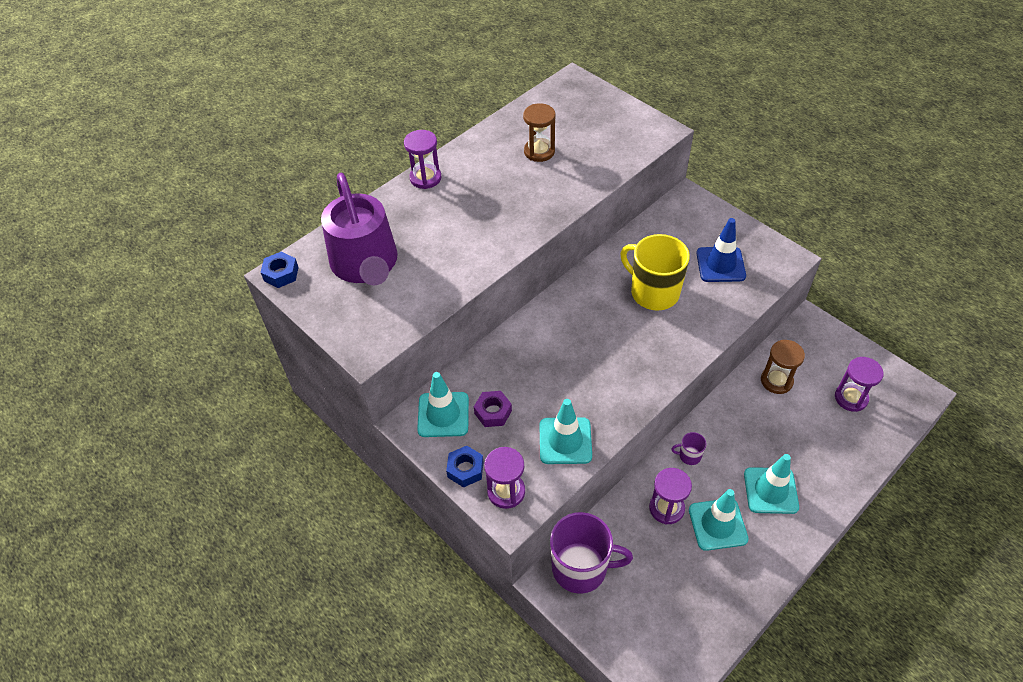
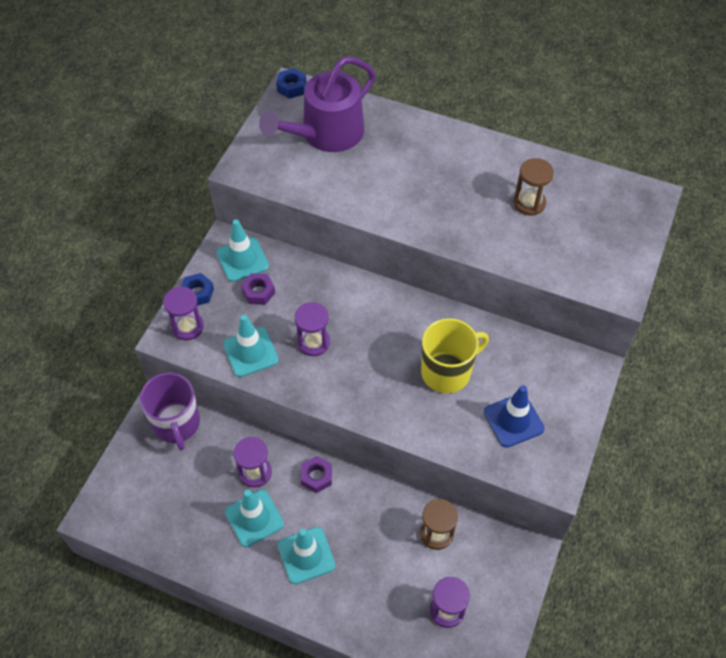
camera: 65 degrees right, 5 degrees up
(425, 178) = (446, 134): purple hourglass -> purple hourglass (313, 342)
(653, 292) = (447, 372): yellow mug -> yellow mug turned 45 degrees clockwise
(689, 455) = (316, 476): purple mug -> purple nut

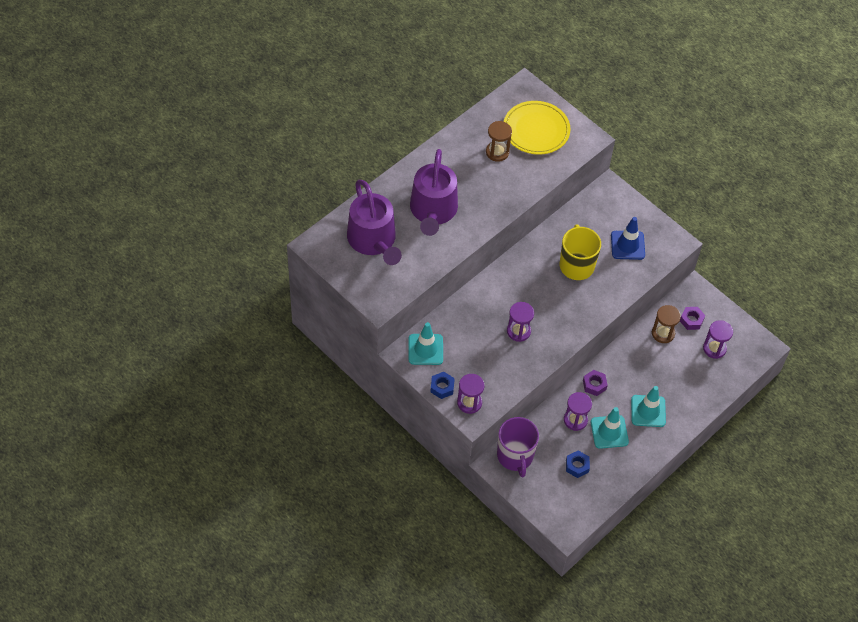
camera: 70 degrees left, 0 degrees up
(177, 424) = (515, 456): purple mug -> purple mug turned 75 degrees clockwise
(250, 352) = (509, 371): turquoise traffic cone -> none
(258, 292) = (460, 349): purple nut -> purple nut (691, 320)
(291, 87) = (314, 245): blue nut -> blue nut (577, 466)
(401, 171) = (433, 211): none -> purple watering can
(592, 230) = (536, 130): none -> yellow plate

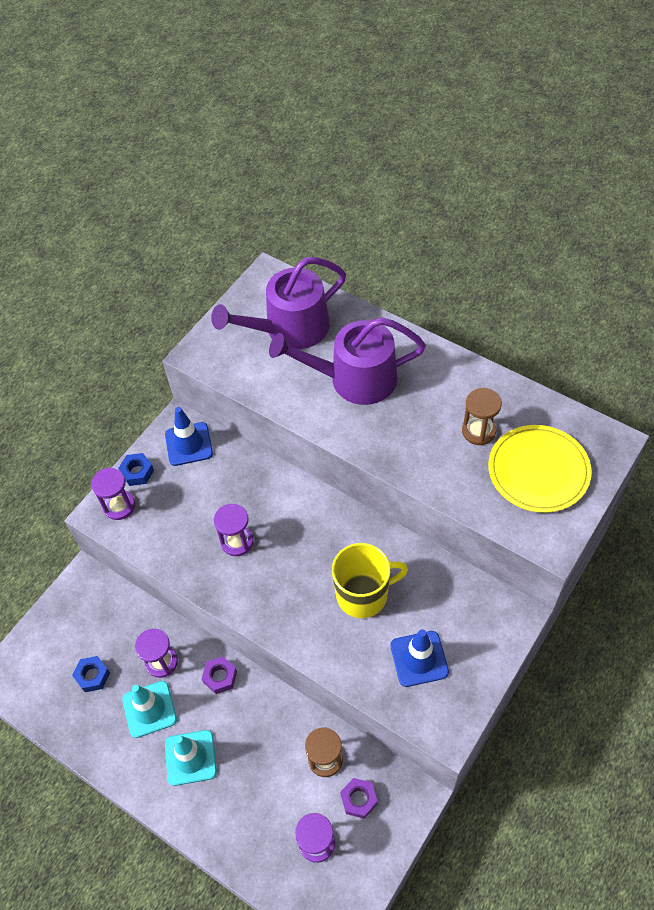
camera: 85 degrees right, 0 degrees up
(425, 349) = (188, 444): turquoise traffic cone -> blue traffic cone
(515, 456) = (98, 598): purple mug -> none

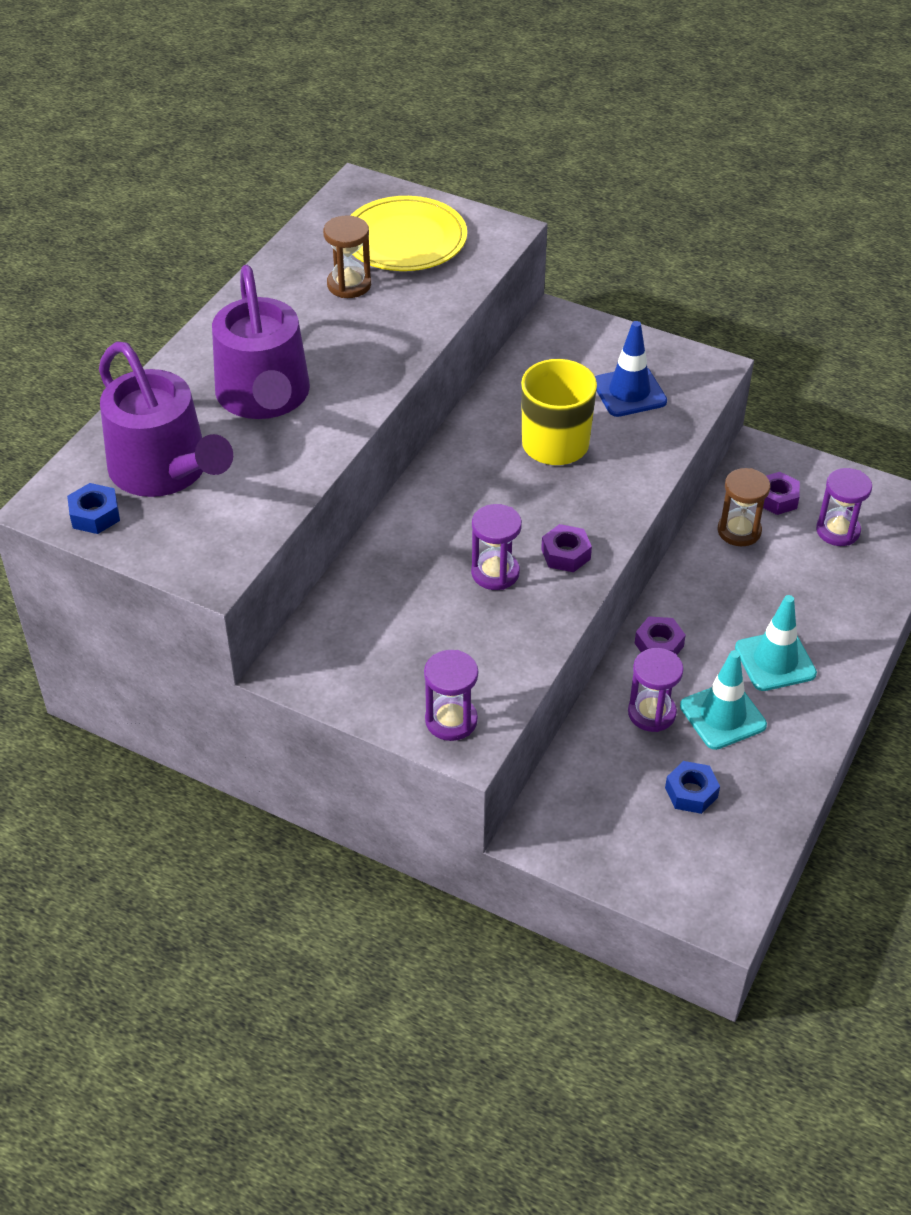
camera: 100 degrees left, 10 degrees down
(137, 472) = (386, 708): blue nut -> blue nut (95, 515)
(188, 444) = (329, 650): blue traffic cone -> none
(247, 588) = (566, 554): none -> purple nut

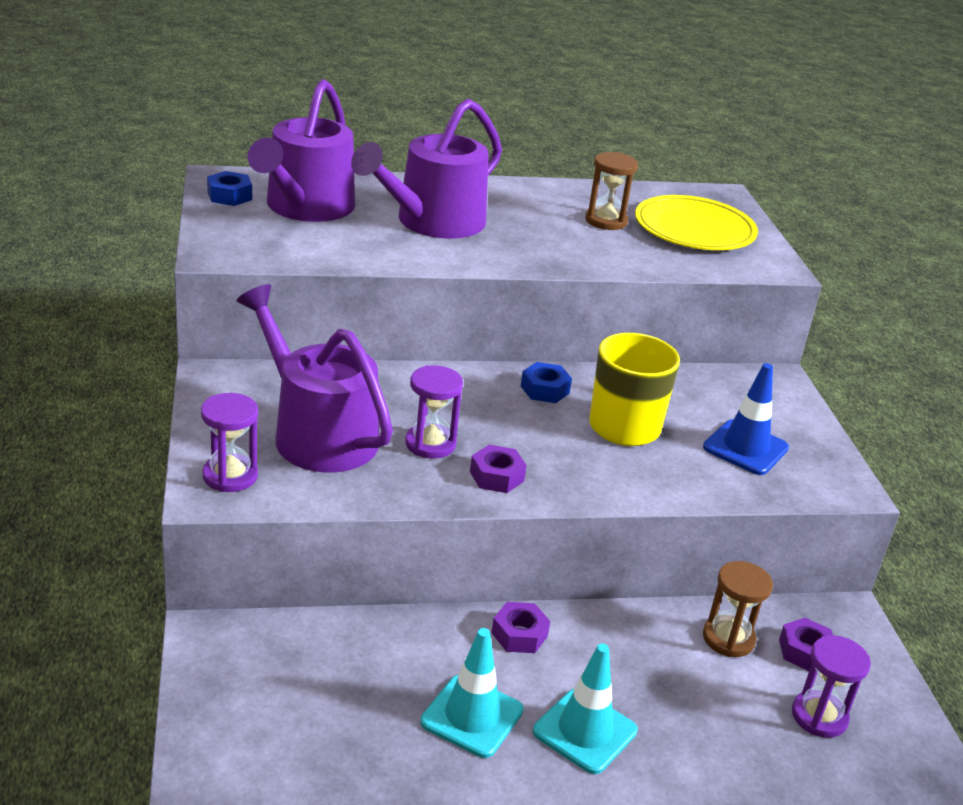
camera: 50 degrees right, 15 degrees down
(430, 637) = (318, 434): none -> purple watering can
(651, 713) = (427, 661): purple hourglass -> none
(691, 792) = (349, 729): blue nut -> blue nut (545, 389)

